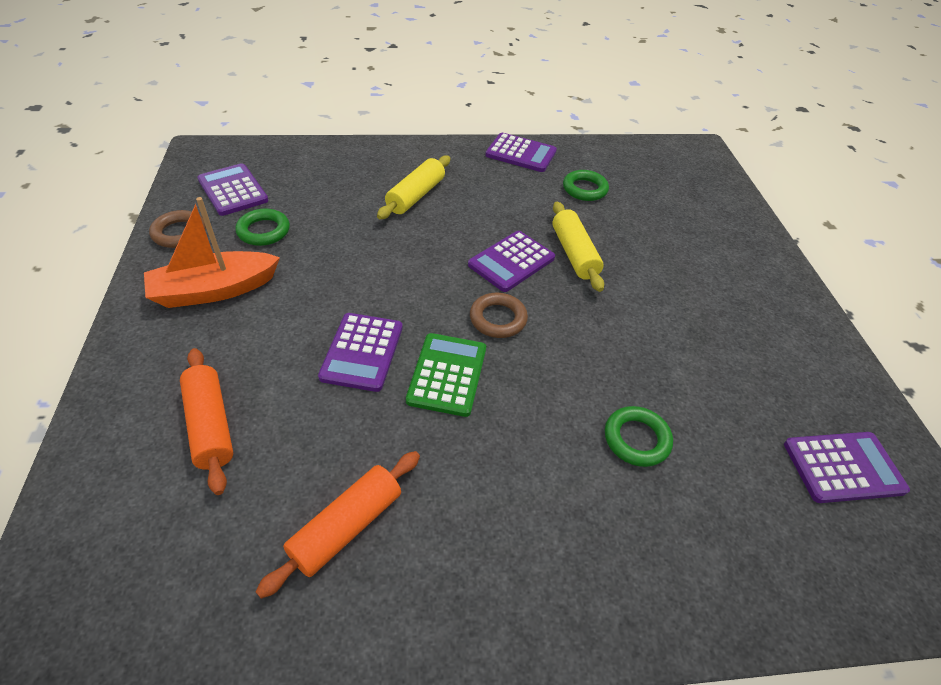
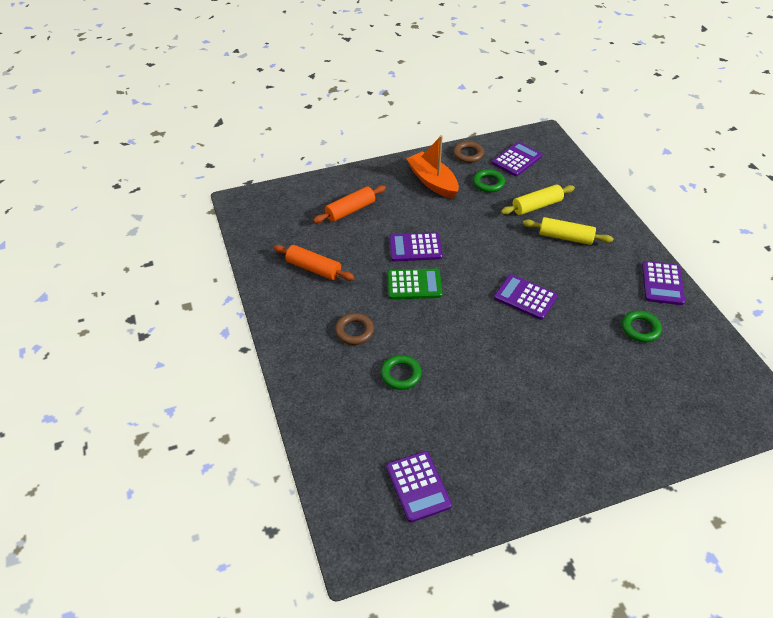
camera: 80 degrees right, 0 degrees up
(498, 319) = (468, 299): brown ring -> brown ring (354, 331)
(574, 254) = (554, 330): yellow rolling pin -> yellow rolling pin (537, 206)

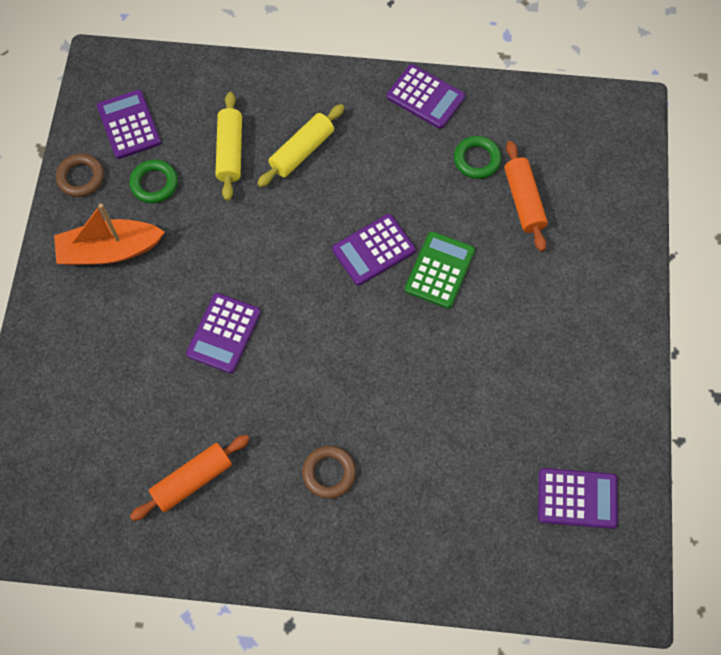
camera: 65 degrees left, 20 degrees up
(350, 210) = (104, 384): orange rolling pin -> orange rolling pin (523, 201)
(401, 374) = (421, 448): green ring -> none
(414, 284) = (288, 365): green calculator -> green calculator (440, 270)

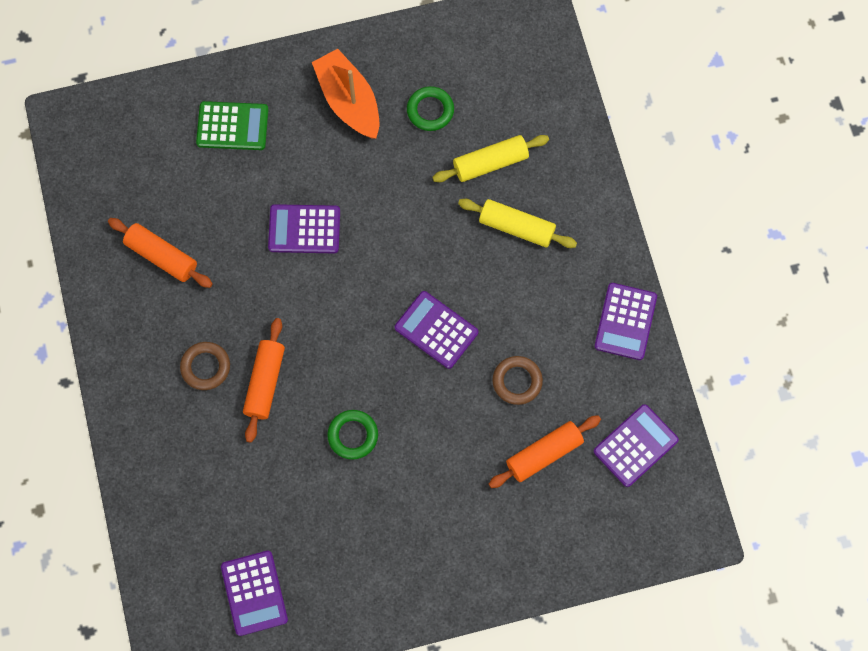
camera: 70 degrees right, 5 degrees up
(81, 177) = (412, 46): brown ring -> brown ring (517, 381)
(129, 125) = (483, 63): purple calculator -> purple calculator (635, 446)
(367, 420) = (265, 382): none -> orange rolling pin
(440, 270) = (438, 398): green calculator -> green calculator (232, 126)
(476, 159) = (573, 394): green ring -> green ring (353, 435)

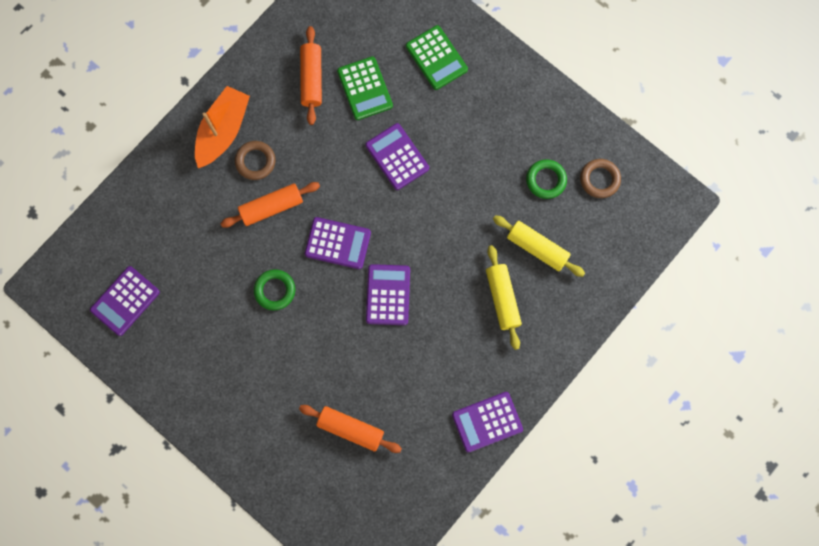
camera: 55 degrees right, 5 degrees up
(211, 213) = (365, 88): none -> green calculator
(349, 101) = (512, 121): orange boat -> orange boat (223, 131)
(517, 381) = (390, 375): brown ring -> brown ring (599, 179)
(635, 446) = (400, 489): purple calculator -> purple calculator (338, 243)

